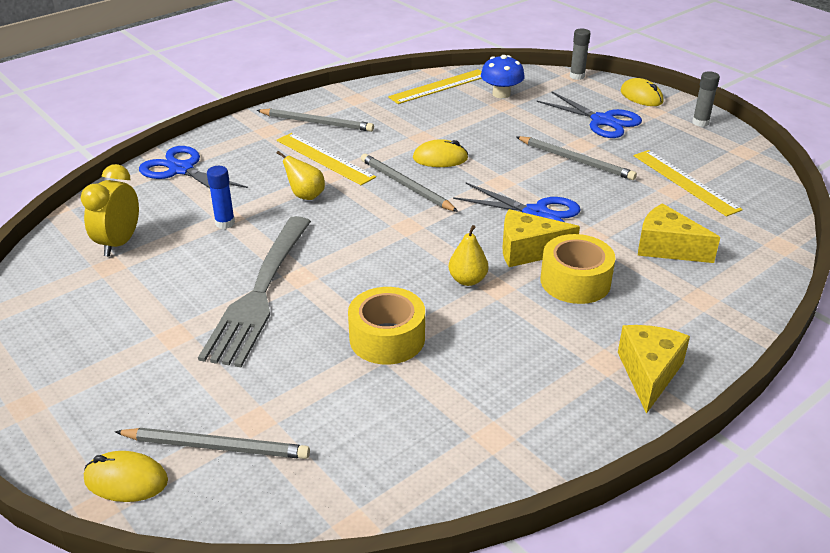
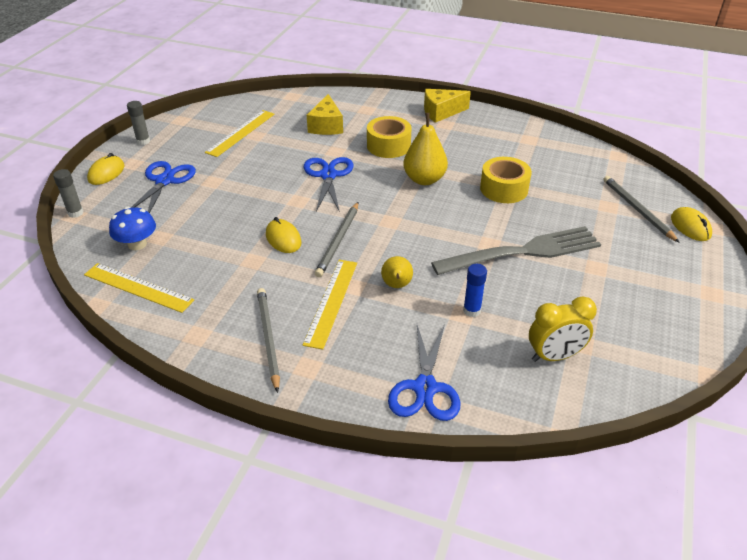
camera: 120 degrees left, 5 degrees up
(467, 280) = (424, 179): yellow pear -> yellow pear, size x1.64
(528, 251) = (373, 167): yellow cheese -> none
(575, 160) = (240, 178): grey pencil -> none

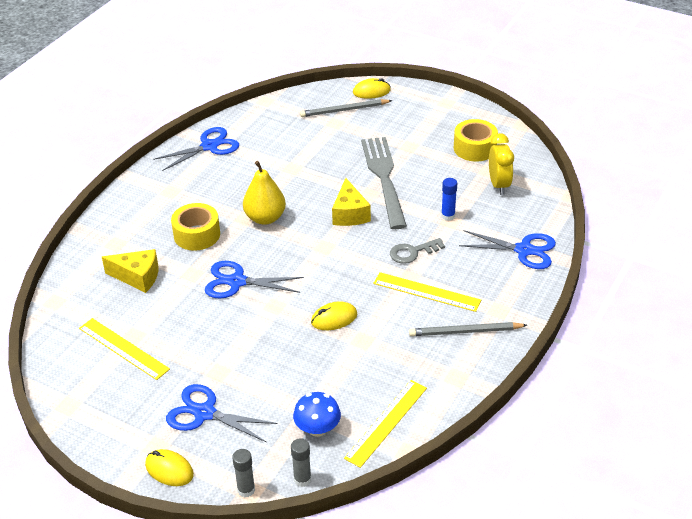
camera: 80 degrees left, 0 degrees up
(143, 141) = (106, 440): grey glue stick -> grey glue stick (302, 479)
(338, 240) = (345, 282): grey pencil -> none
(396, 285) = (412, 252): yellow pear -> grey key
(441, 112) = (146, 191): yellow cheese -> yellow cheese (349, 214)
(504, 189) = (295, 173): yellow tape -> yellow tape (474, 148)
(522, 134) = (210, 146): none -> blue scissors

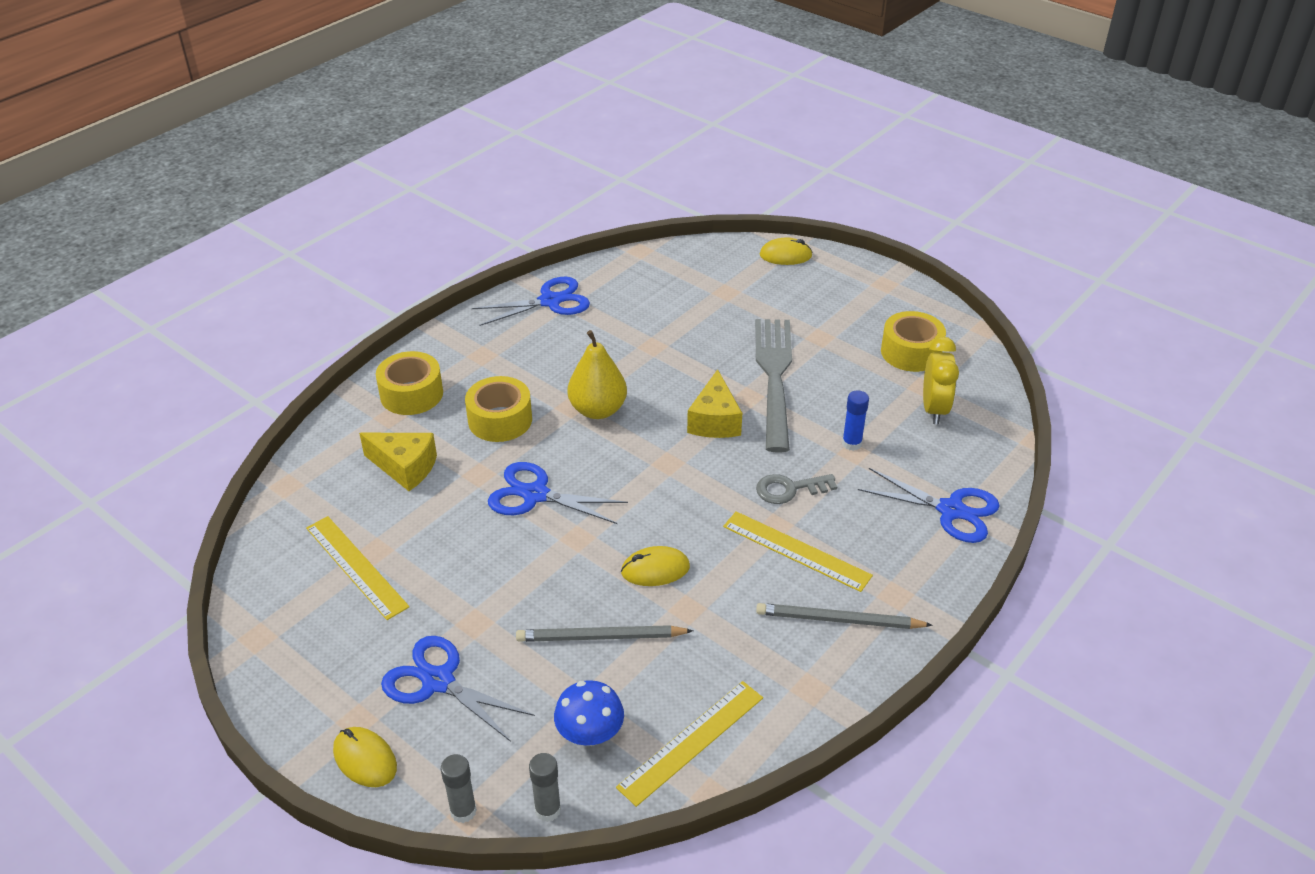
camera: 10 degrees right, 0 degrees up
(126, 226) = (411, 394): none -> yellow tape
(344, 110) = (743, 276): grey pencil -> grey pencil (601, 637)

